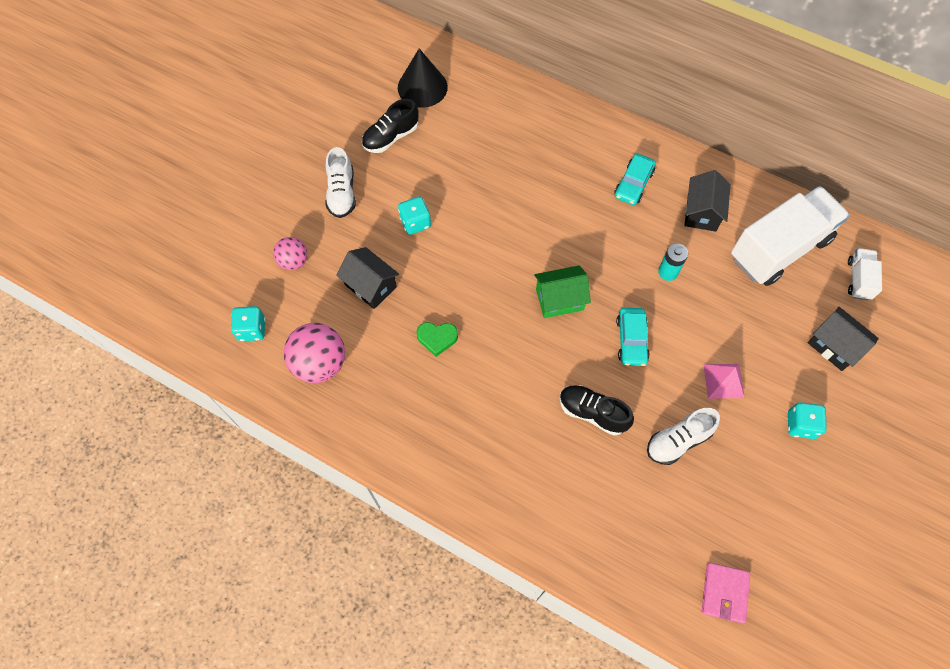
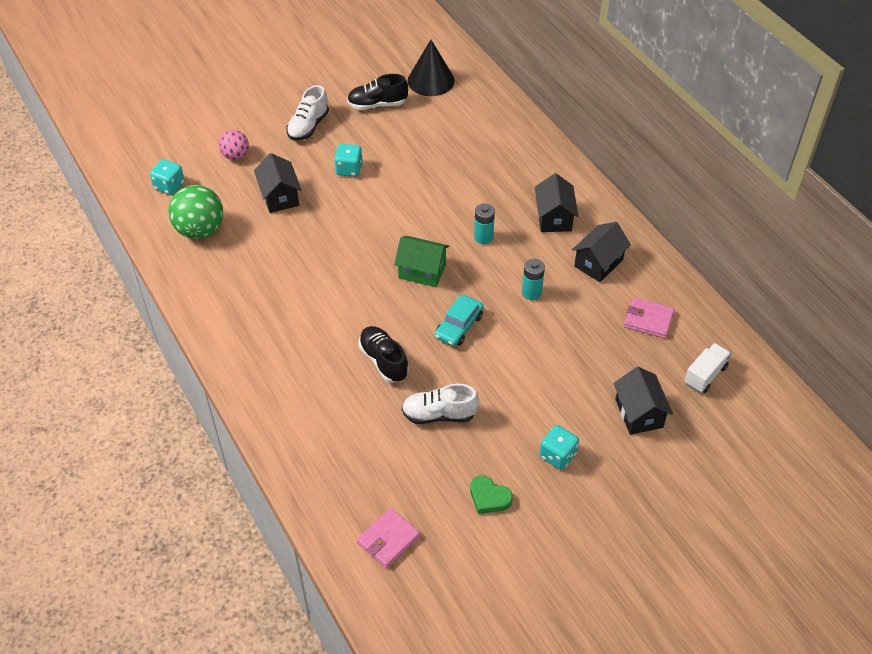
camera: 30 degrees right, 15 degrees down
(320, 363) = (200, 230): pink ball -> green ball
(437, 338) = (301, 253): green heart -> green heart (489, 497)
(587, 235) = (483, 237): none -> turquoise battery
(633, 184) = (554, 218): turquoise car -> black house
(723, 380) = (515, 391): pink pyramid -> none
(779, 248) = (648, 320): white truck -> pink wallet

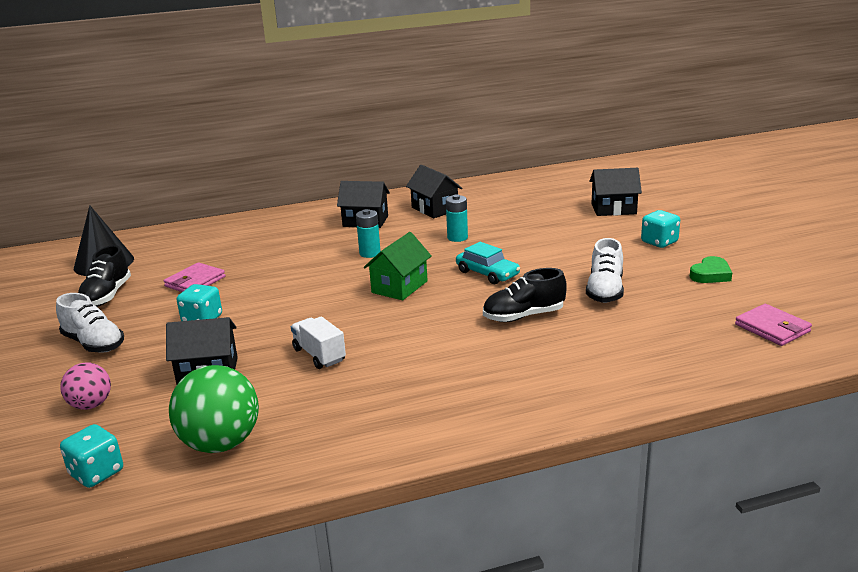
camera: 75 degrees left, 25 degrees down
(648, 320) = (510, 197): pink wallet -> pink wallet (195, 282)
(705, 375) = (576, 184): white truck -> white truck (319, 355)

